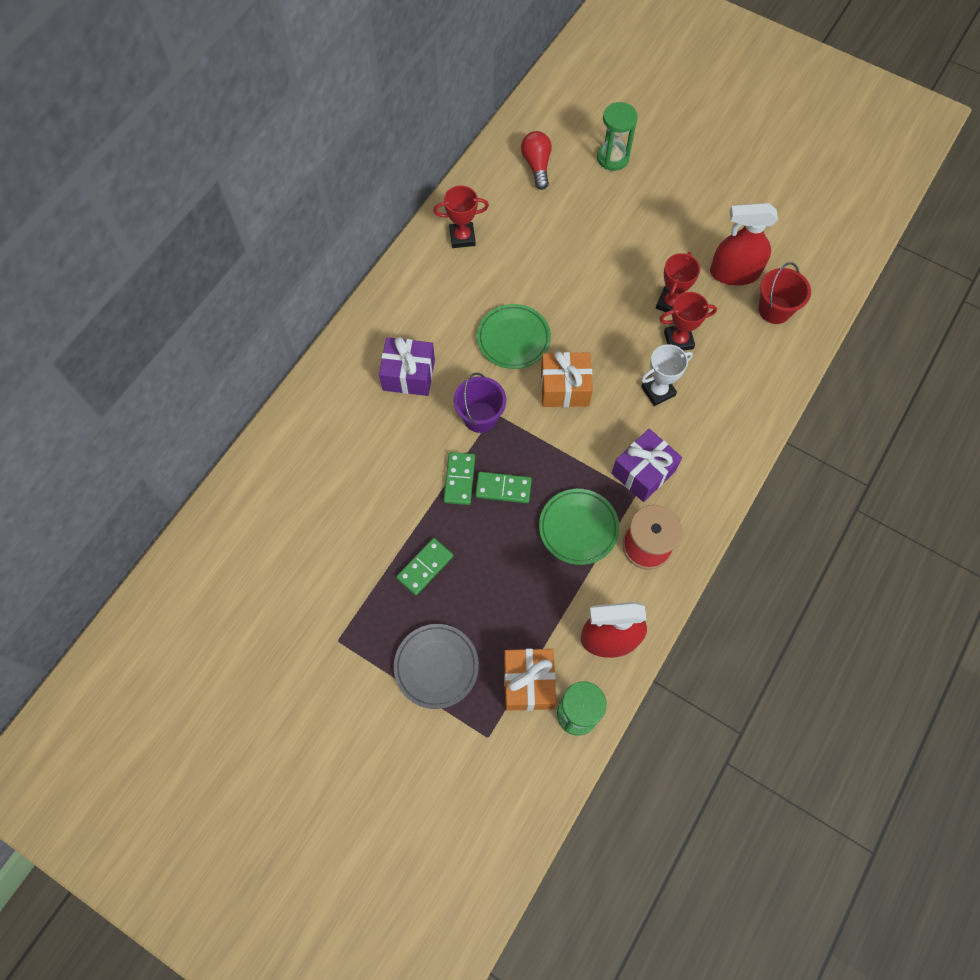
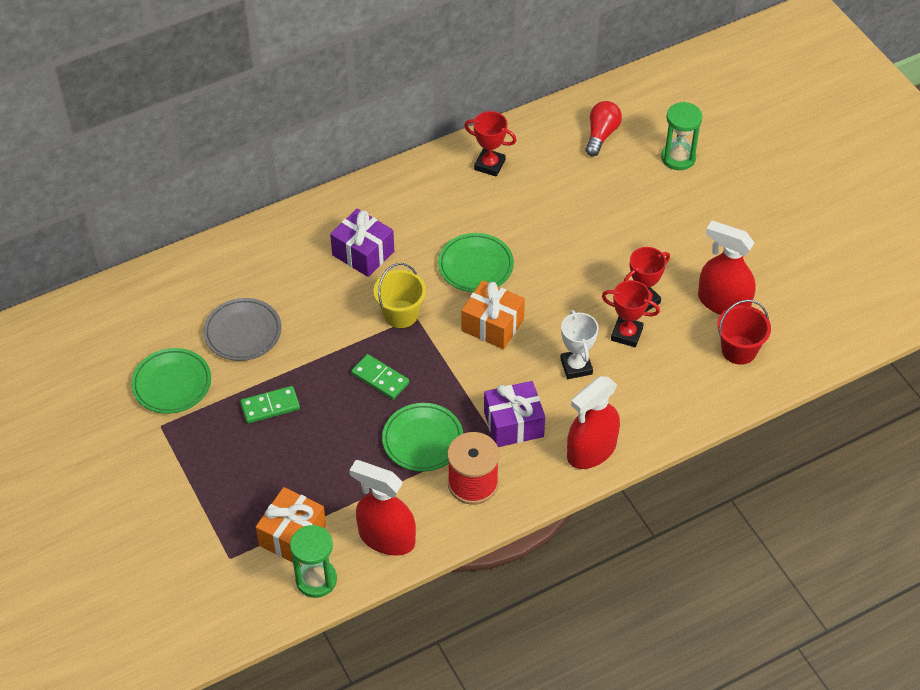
camera: 30 degrees right, 15 degrees down
(320, 592) = (172, 383): none -> green plate
(436, 666) = (225, 485): grey plate -> grey plate (243, 332)
(459, 479) = (347, 353): green domino -> none
(480, 417) = (400, 314): purple bucket -> yellow bucket
(658, 391) = (576, 366): white trophy -> white trophy turned 75 degrees clockwise
(721, 462) = (591, 450): none -> red spray bottle

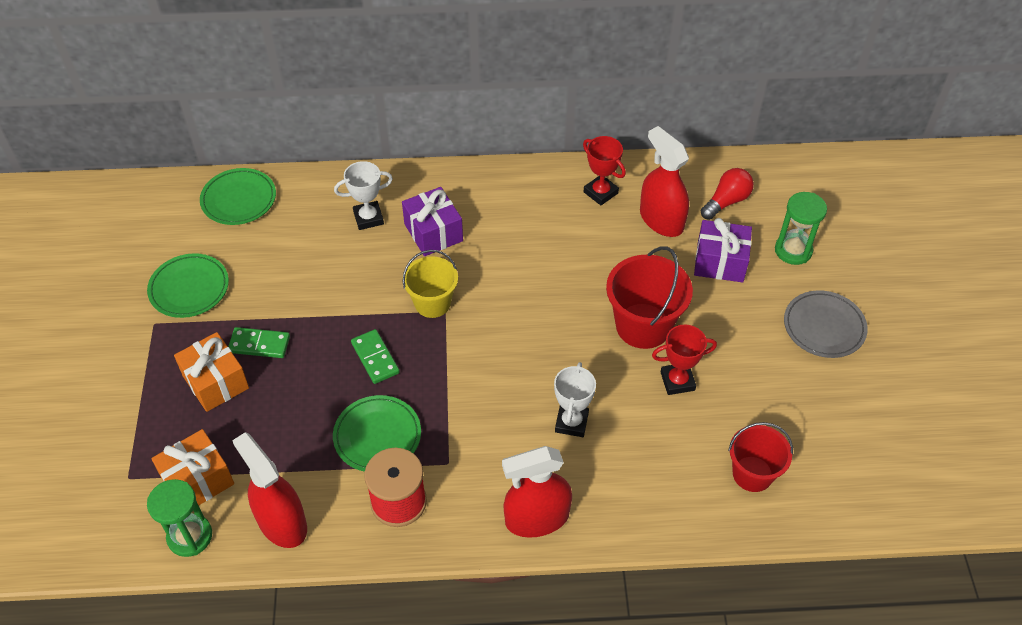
camera: 25 degrees right, 0 degrees up
(243, 332) = (280, 265): grey plate -> grey plate (824, 327)
(296, 261) = (368, 218): none -> white trophy
(475, 266) = (531, 283): green plate -> green plate (239, 199)
(492, 325) = (513, 347): orange gift -> orange gift (216, 382)
(513, 424) = (474, 457): purple gift -> purple gift (720, 262)
(590, 266) = (643, 326): none -> red bucket
(626, 334) = (642, 409): red trophy -> none
(723, 302) = (762, 416): red spray bottle -> red spray bottle (661, 220)

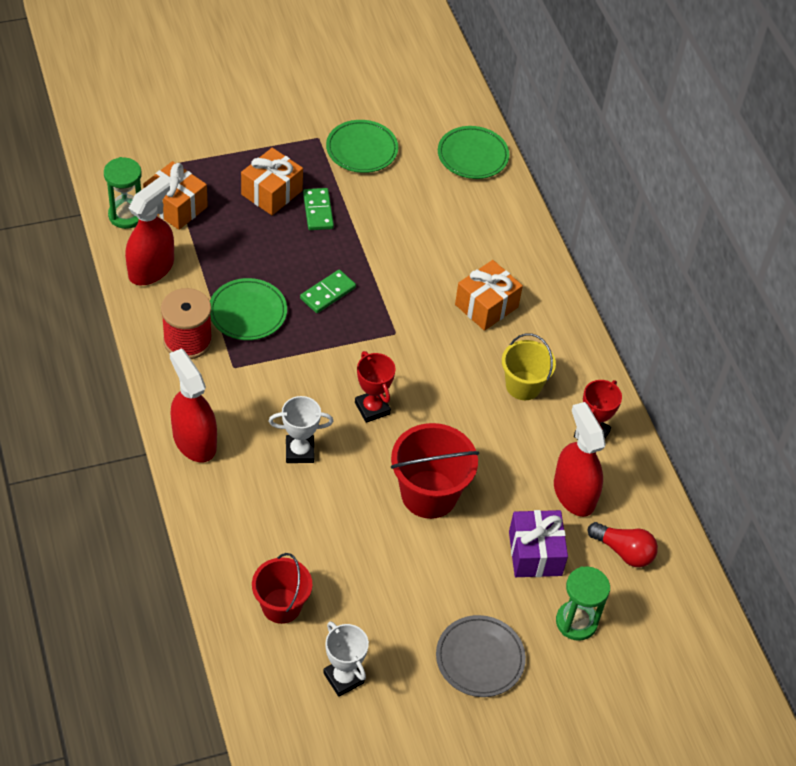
camera: 70 degrees right, 0 degrees up
(368, 218) = (486, 253): white trophy -> white trophy (343, 678)
(432, 303) = (402, 322): yellow bucket -> yellow bucket (523, 385)
(433, 232) = (486, 306): purple gift -> orange gift
(661, 220) = (574, 493): red spray bottle -> red spray bottle turned 60 degrees counterclockwise
(677, 381) = (371, 531): red trophy -> red trophy (372, 408)

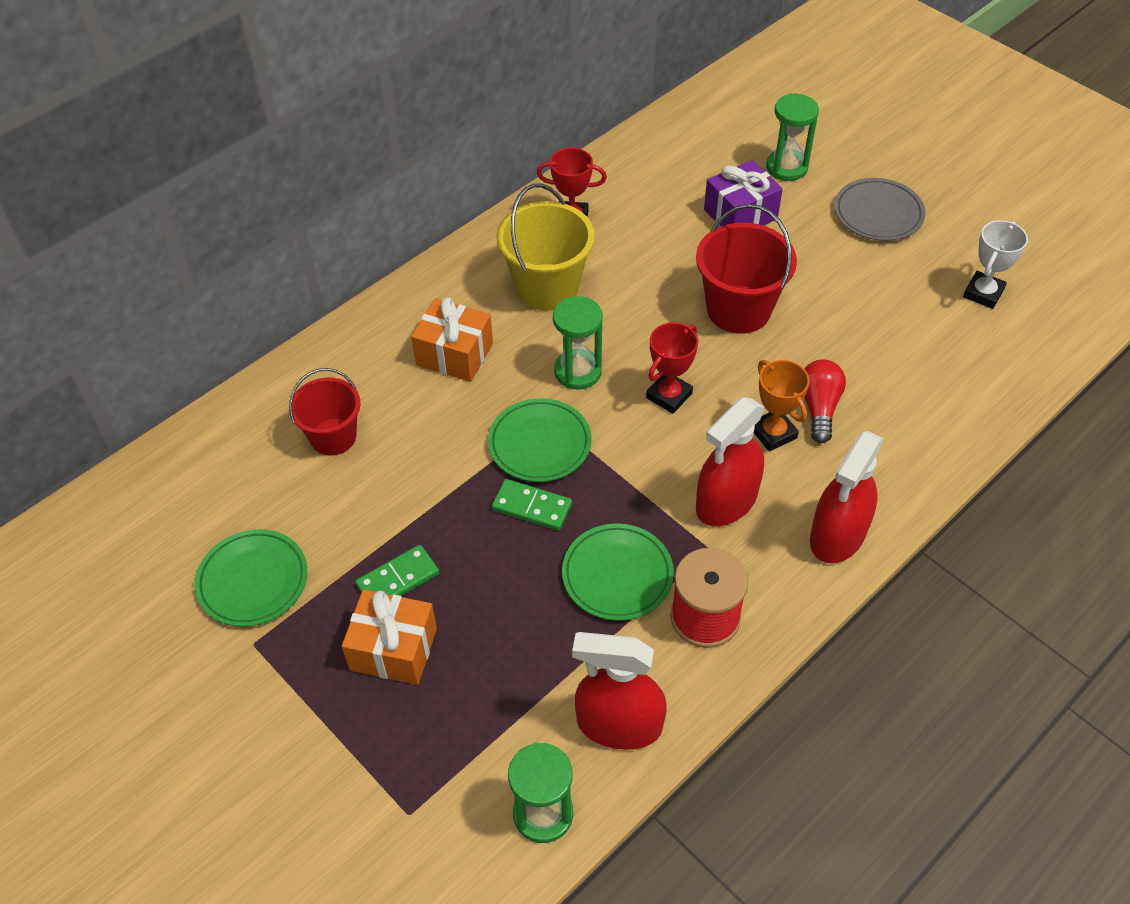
camera: 110 degrees left, 0 degrees up
(176, 206) = (488, 756): orange gift -> none
(281, 606) = (957, 368): red bucket -> red bucket (333, 437)
(299, 451) = (773, 433): white trophy -> orange trophy
(427, 367) = (578, 371): none -> green hourglass
(472, 156) = (205, 456): green plate -> green plate (540, 444)
(523, 385) = (547, 287): yellow bucket -> yellow bucket, size x1.50
(574, 493) = (651, 210): red spray bottle -> red spray bottle (726, 501)
(623, 551) = (688, 160): red light bulb -> red light bulb (819, 407)

